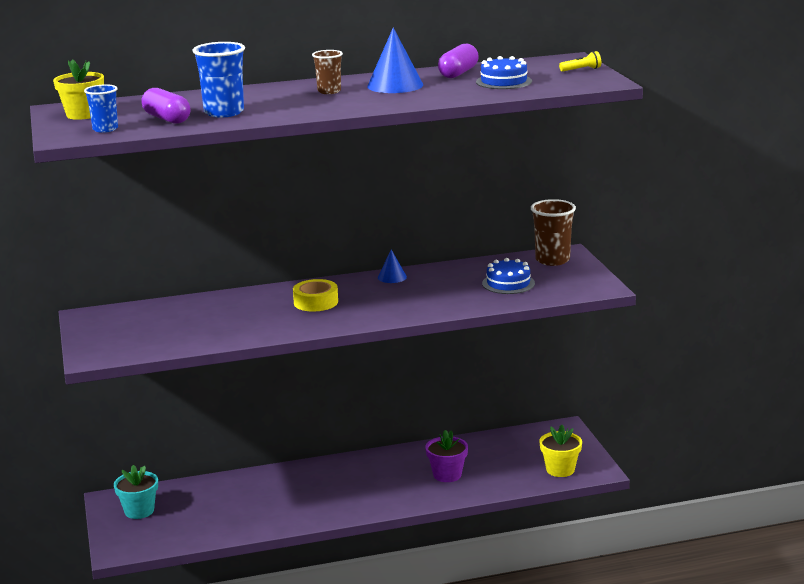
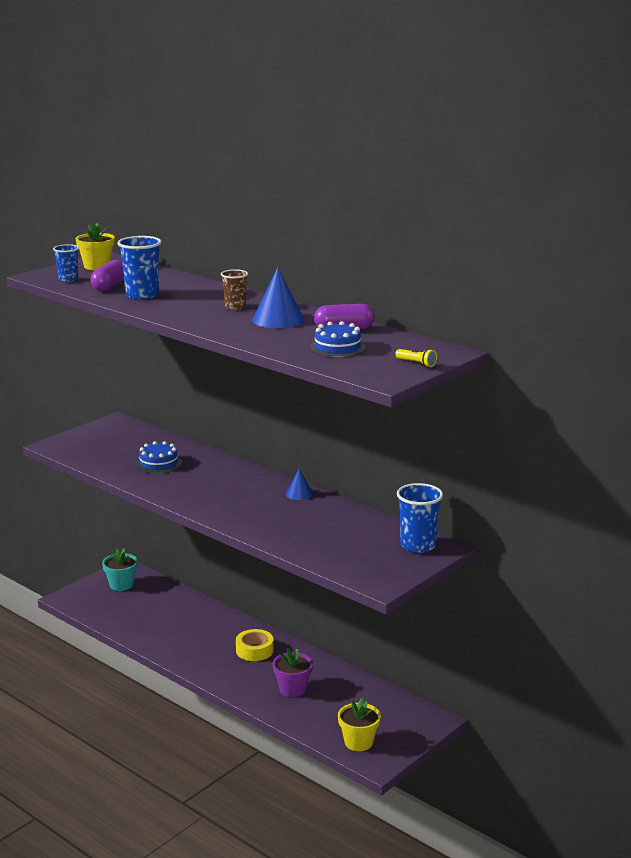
camera: 55 degrees right, 0 degrees up
(316, 302) = (218, 482): yellow tape -> yellow tape (254, 650)
(508, 283) = (341, 541): blue cake -> blue cake (158, 463)
(552, 260) = (418, 545): brown cup -> blue cup

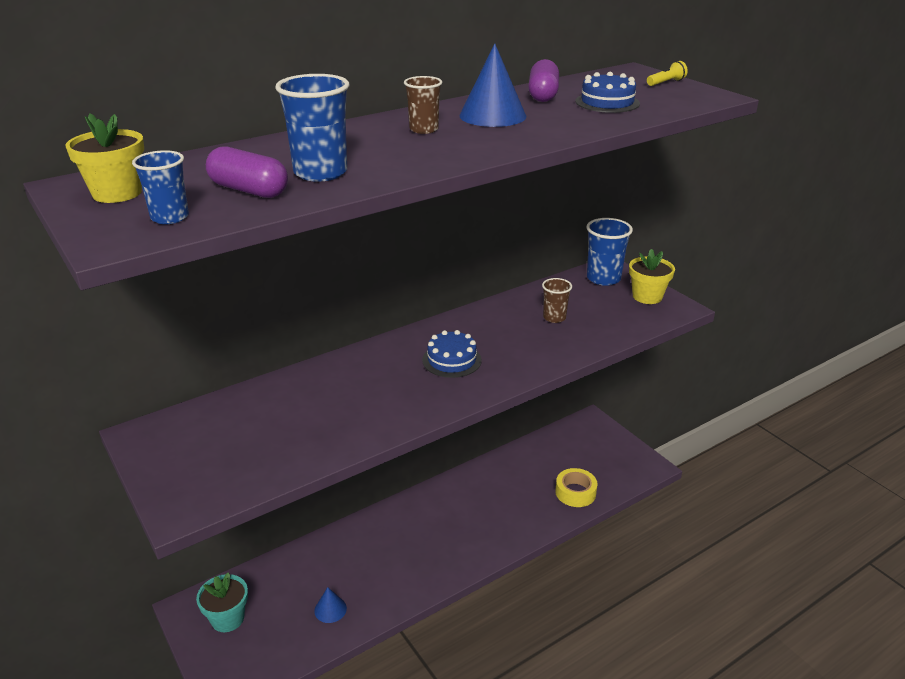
camera: 75 degrees left, 10 degrees up
(158, 463) = (321, 409): blue cake -> blue cake (451, 360)
(254, 650) = (439, 514): yellow tape -> yellow tape (575, 492)
(292, 689) = (521, 498): purple flower pot -> none
(299, 494) = (464, 322): blue cone -> blue cone (330, 609)
(327, 528) = (554, 317): none -> brown cup
(358, 742) = (617, 471): yellow flower pot -> yellow flower pot (647, 296)

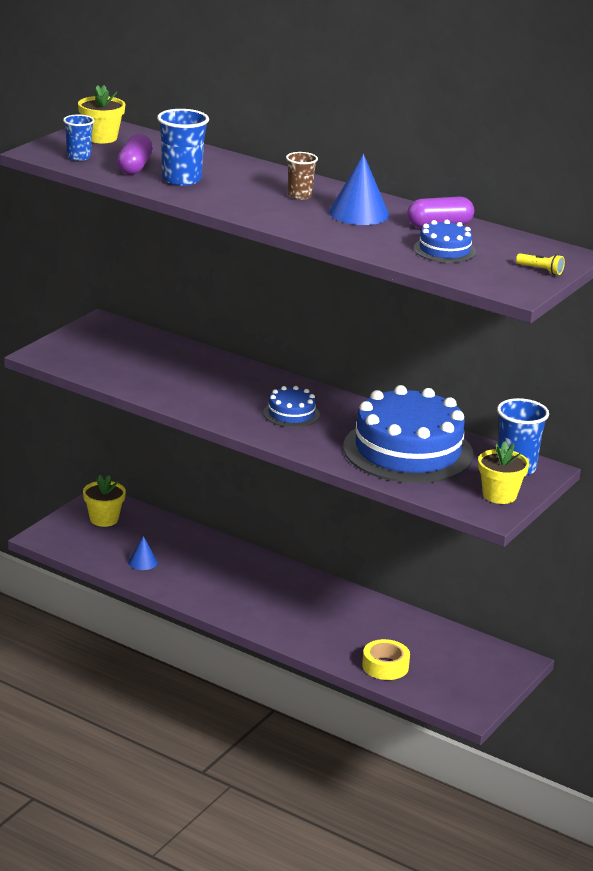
camera: 65 degrees right, 5 degrees down
(227, 618) = (104, 519): turquoise flower pot -> yellow flower pot
(554, 317) = (408, 451): brown cup -> blue cake

